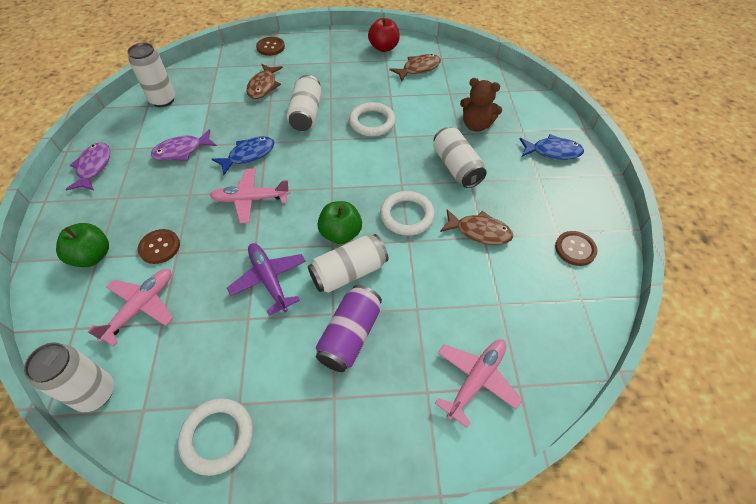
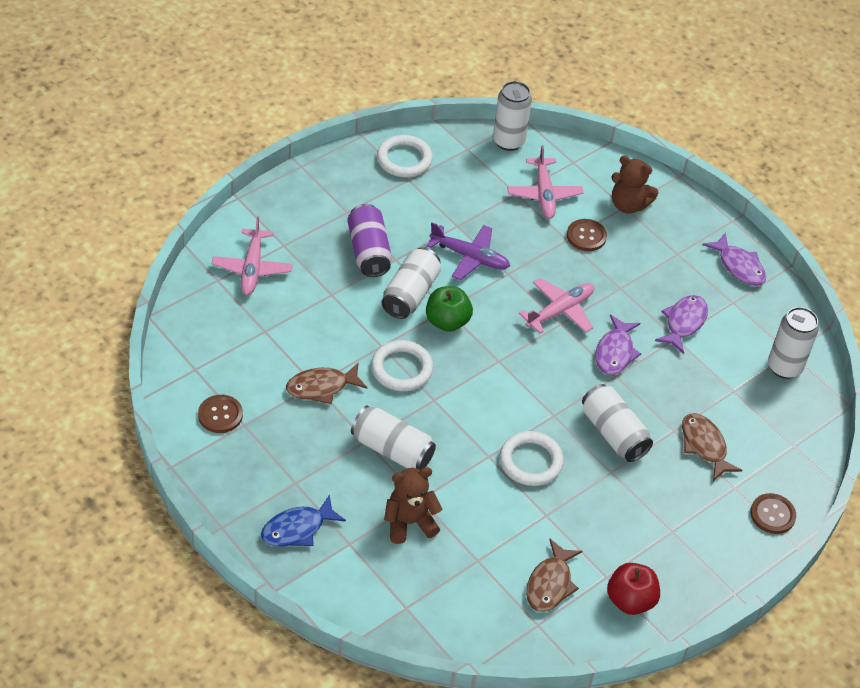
camera: 140 degrees right, 5 degrees down
(92, 256) = (628, 205): green apple -> brown teddy bear
(248, 155) = (615, 352): blue fish -> purple fish

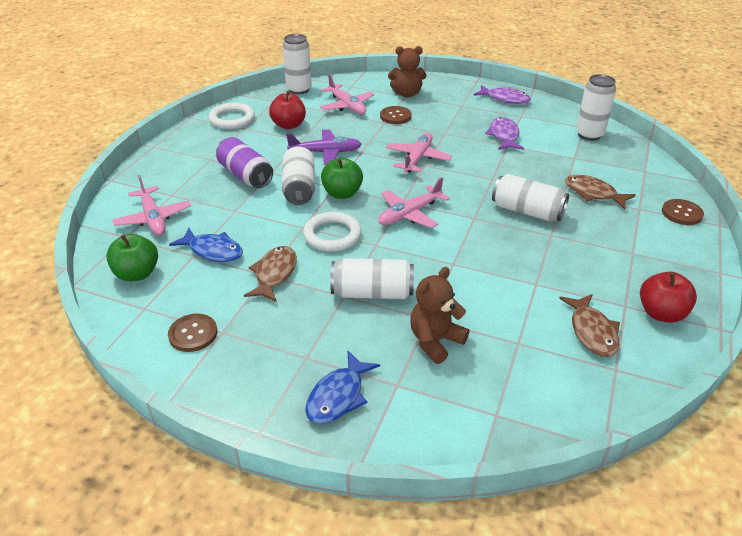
camera: 25 degrees left, 10 degrees down
(207, 329) = (137, 274): none -> green apple
(284, 334) = (213, 251): none -> blue fish
(321, 387) = (274, 274): brown fish -> brown fish turned 150 degrees clockwise
(458, 197) = (289, 125): none -> red apple
(494, 379) = (410, 214): none -> pink plane
(531, 461) = (488, 253): white ring -> none
(615, 352) = (478, 166): purple fish -> none

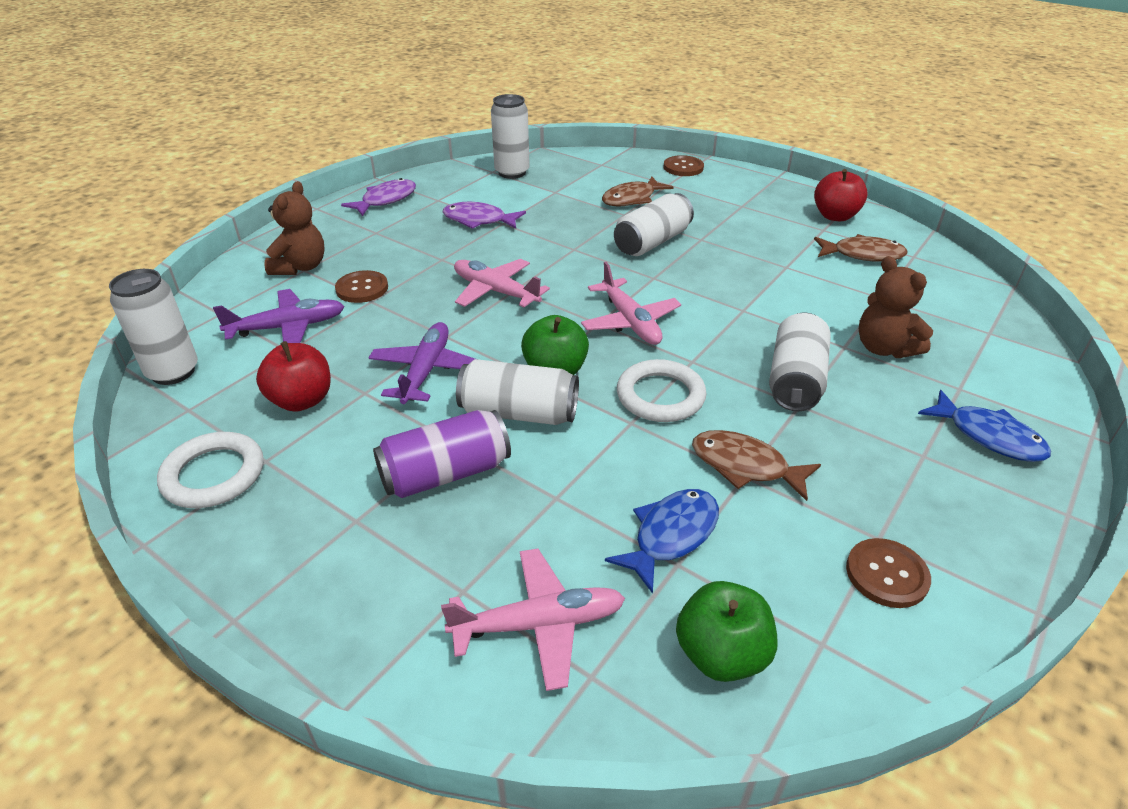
camera: 75 degrees left, 0 degrees up
(347, 106) = (287, 328): pink plane -> purple plane

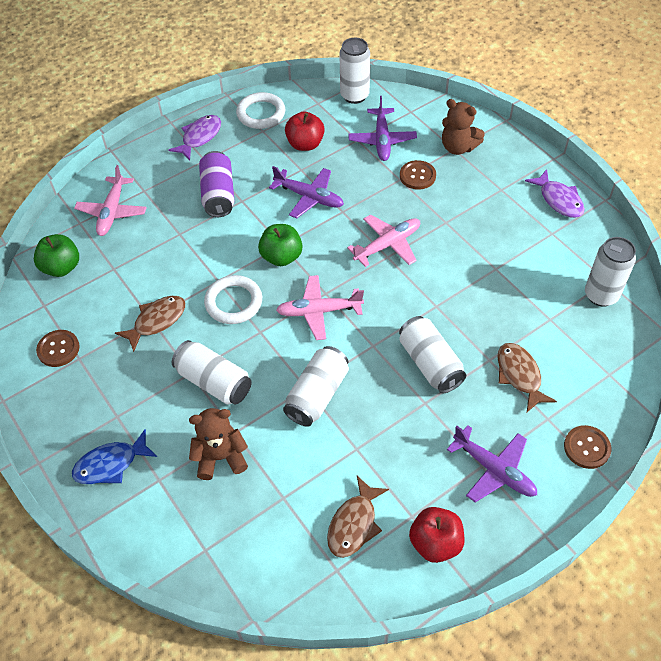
camera: 110 degrees right, 15 degrees up
(479, 220) = (504, 254): purple fish -> purple fish (200, 137)
(519, 413) = (251, 232): white can -> white can (317, 395)
(671, 535) = (130, 271): blue fish -> none
(740, 200) = (493, 469): none -> purple plane

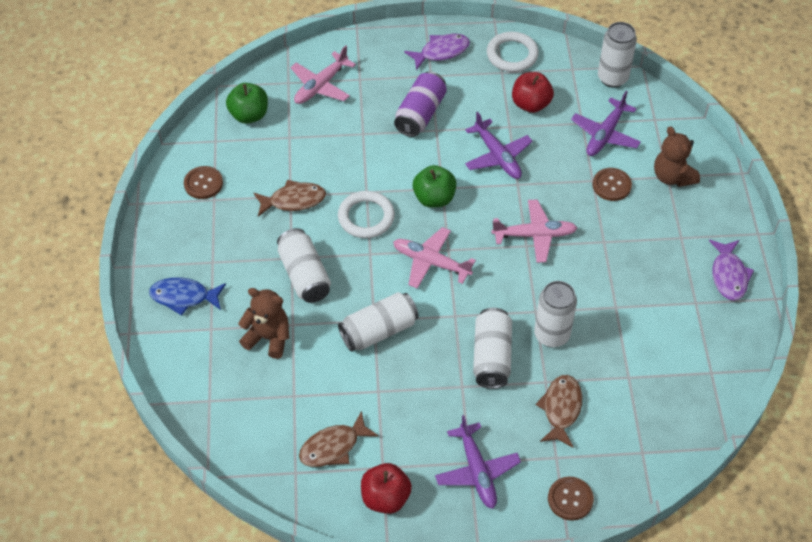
camera: 30 degrees right, 0 degrees up
(601, 295) = (694, 382): white can -> white can (551, 335)

